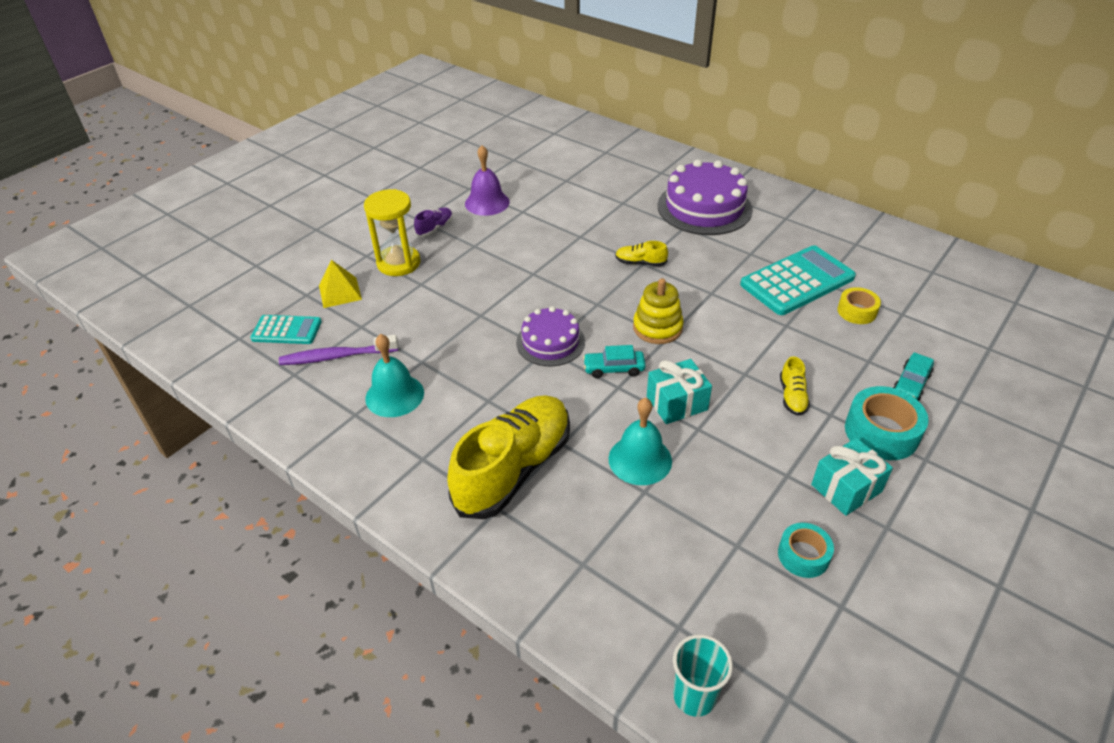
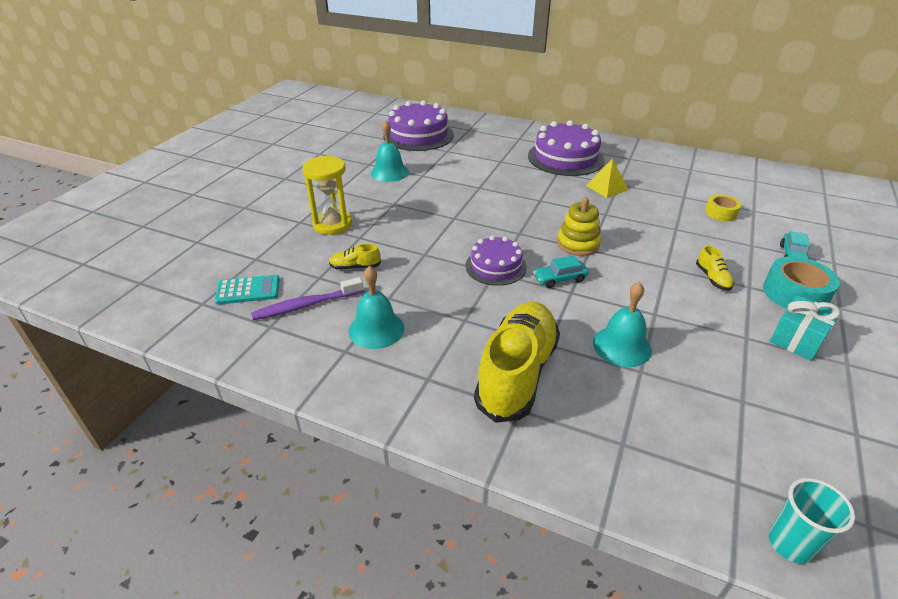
camera: 15 degrees left, 5 degrees down
(340, 292) = (287, 253): yellow pyramid -> yellow pyramid (606, 187)
(435, 228) = (353, 195): purple shoe -> none
(487, 202) = (389, 172): purple bell -> turquoise bell
(542, 154) = (418, 135): none -> purple cake
(640, 263) = (538, 200): yellow shoe -> yellow shoe (355, 267)
(676, 403) = (626, 297): turquoise gift -> none
(797, 281) = (664, 198): turquoise calculator -> none
(803, 555) = (800, 399): turquoise tape -> none

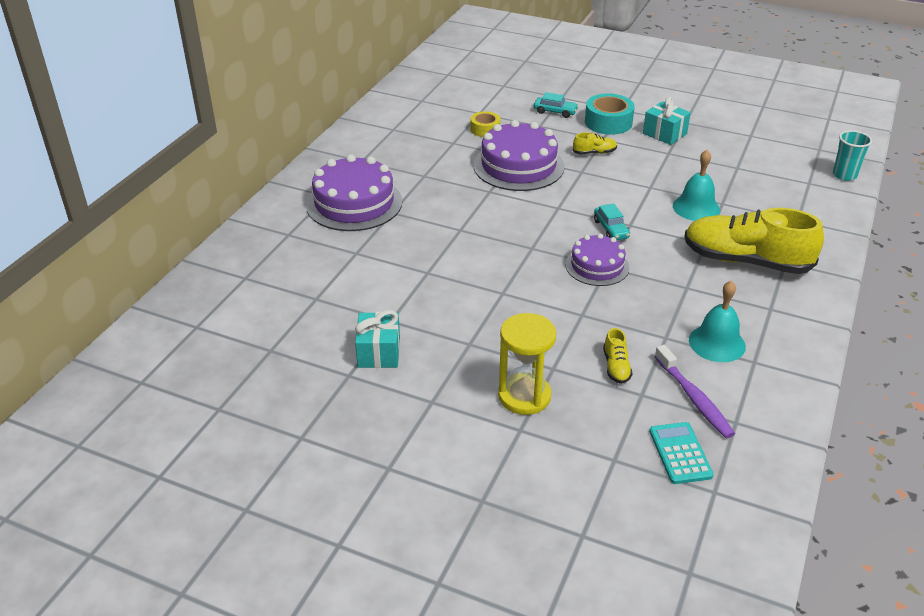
camera: 90 degrees left, 0 degrees up
(389, 172) = (379, 352): turquoise bell -> turquoise gift
(418, 135) = (254, 328): purple cake -> purple cake (518, 166)
(578, 244) = (549, 213): yellow stacking toy -> none
(606, 187) = (432, 184): yellow pyramid -> none

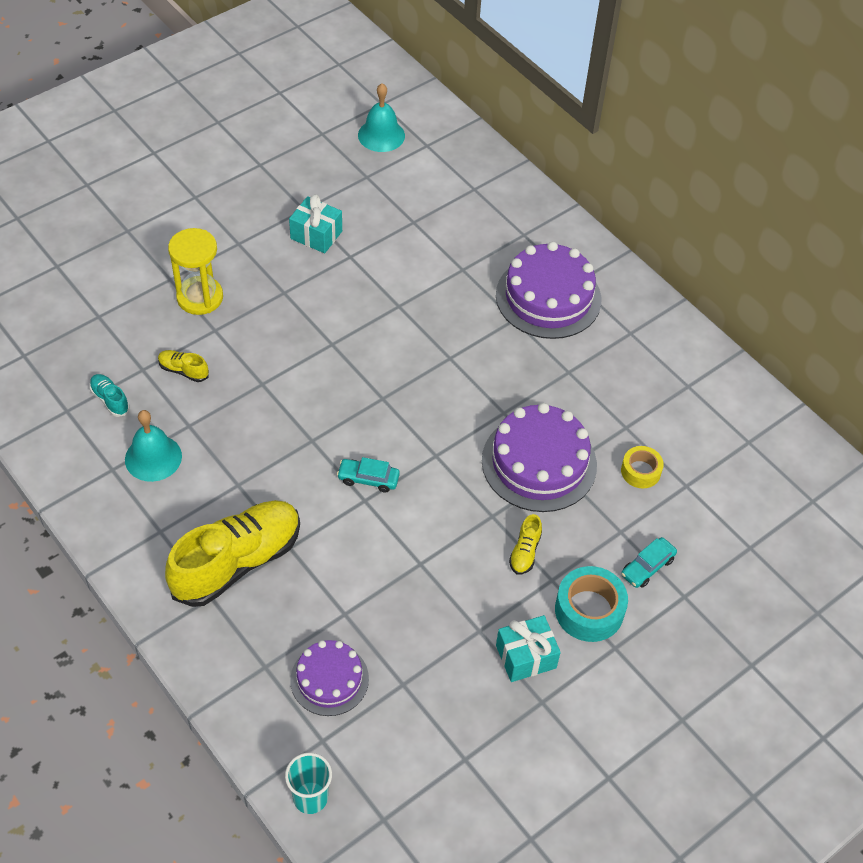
camera: 115 degrees right, 15 degrees up
(597, 266) = (319, 433): purple cake -> purple cake (329, 679)
(680, 453) = (70, 357): turquoise calculator -> none
(694, 398) = (110, 400): purple toothbrush -> turquoise shoe
(696, 207) = (353, 581): turquoise bell -> turquoise bell (381, 135)

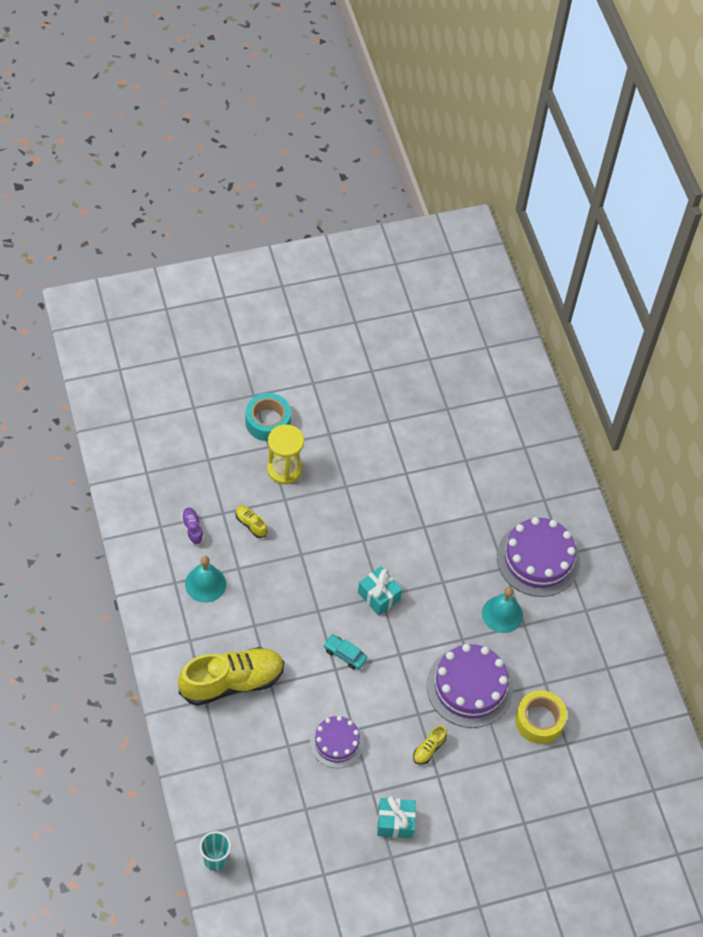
camera: 20 degrees right, 5 degrees up
(110, 400) = (192, 529): turquoise shoe -> purple shoe
(316, 235) = (389, 446): turquoise gift -> turquoise gift (379, 596)
(329, 679) = (259, 787): purple cake -> purple cake (336, 742)
(381, 135) = (474, 375): turquoise bell -> turquoise bell (502, 614)
(589, 610) = (453, 807): turquoise tape -> turquoise tape (267, 422)
(640, 471) = (539, 720): yellow tape -> yellow tape, size x1.62
(647, 567) = (509, 792): turquoise car -> none

